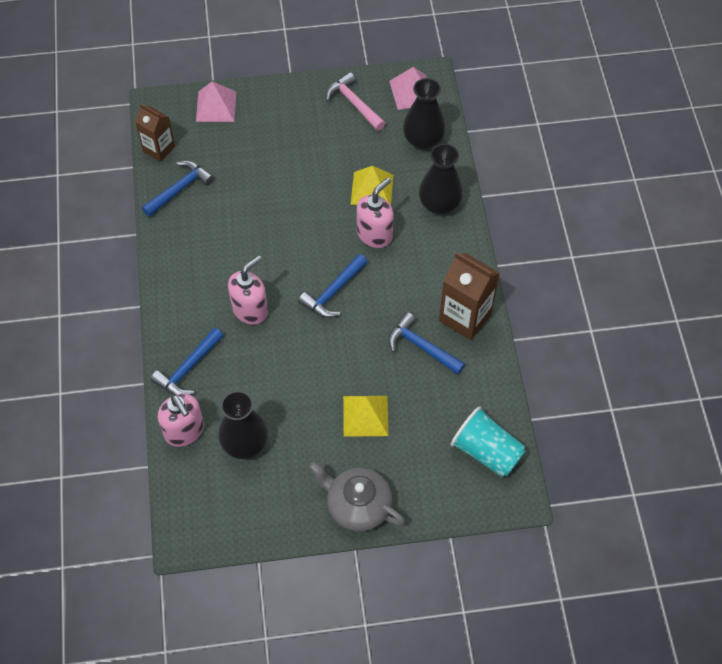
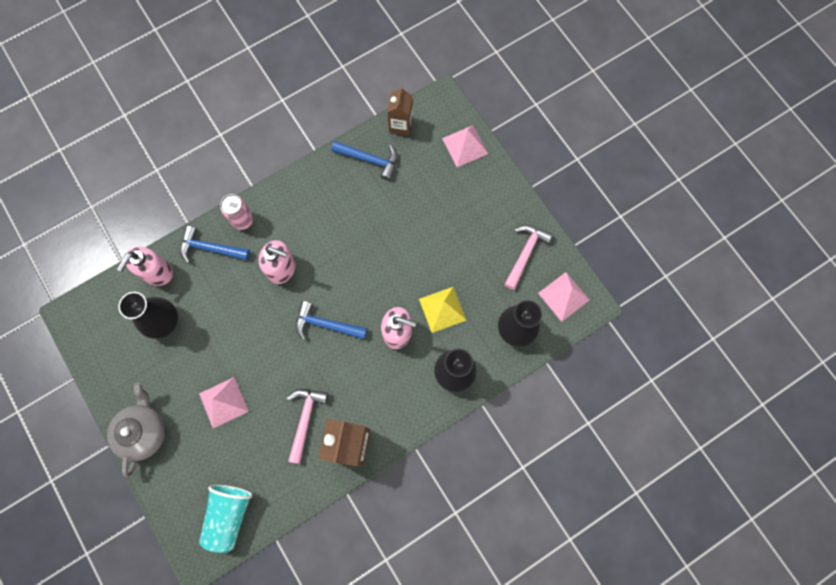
camera: 65 degrees right, 15 degrees up
(174, 327) = (242, 220): none -> pink can
(365, 415) = (223, 402): yellow pyramid -> pink pyramid
(422, 347) = (305, 420): blue hammer -> pink hammer

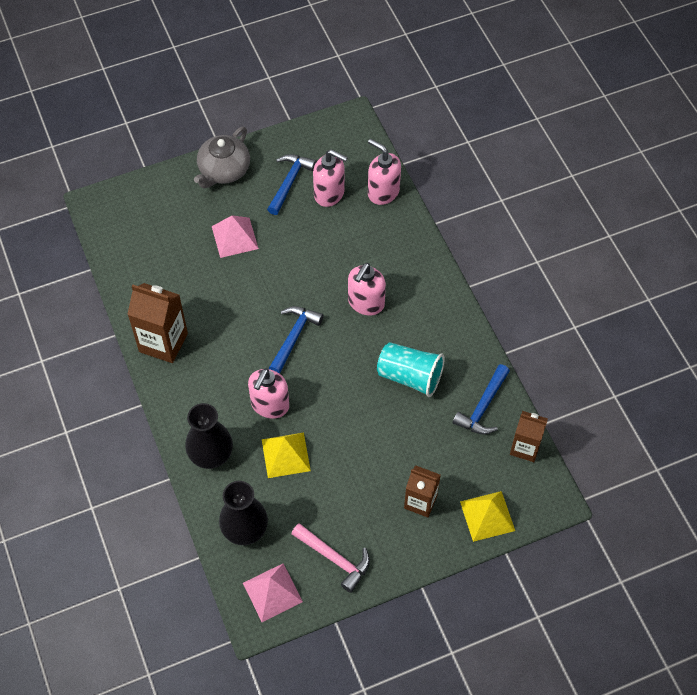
camera: 100 degrees right, 15 degrees down
(143, 431) = (223, 170): grey teapot -> grey teapot turned 105 degrees clockwise
(163, 321) = (329, 194): black vase -> pink soap dispenser
(211, 248) = (401, 240): blue hammer -> blue hammer (289, 182)
(229, 515) = (125, 232): turquoise cup -> turquoise cup (410, 376)
(242, 220) = (428, 272): pink can -> none
(305, 420) = (198, 306): pink hammer -> none
(463, 196) = (420, 501): none -> brown carton
(465, 146) = (487, 516): pink pyramid -> yellow pyramid

